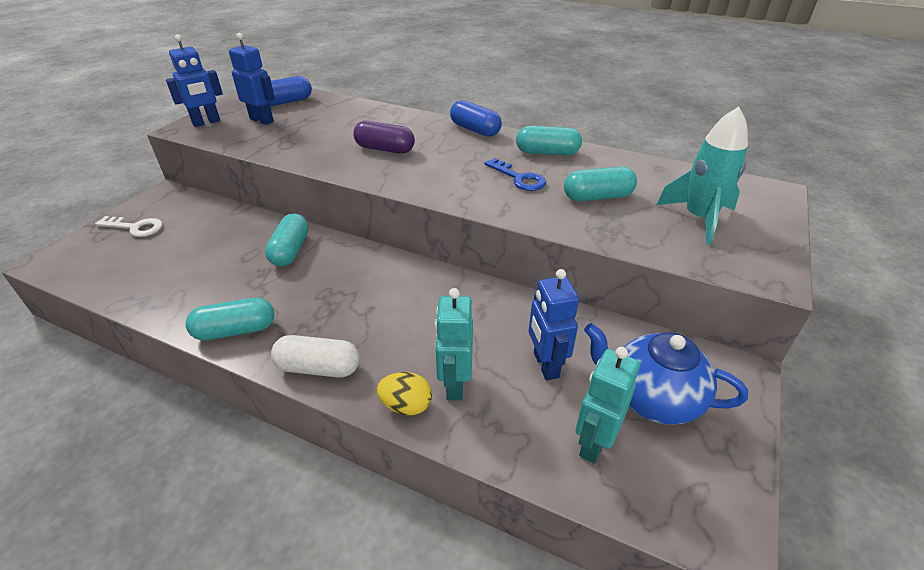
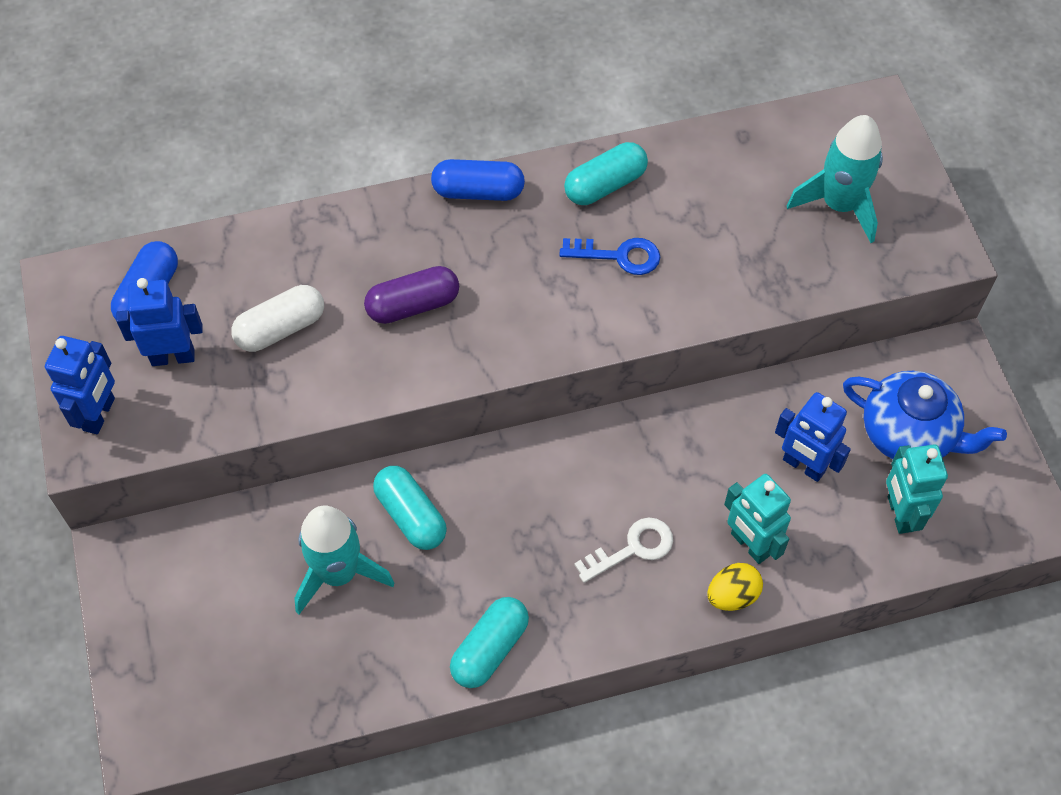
camera: 40 degrees left, 20 degrees up
(135, 227) = (170, 626): white key -> white key (633, 548)
(225, 252) = (338, 573): none -> turquoise rocket
(318, 368) = (618, 621): white capsule -> white capsule (281, 328)
(597, 197) = (723, 234): turquoise capsule -> none
(652, 397) = (909, 434): blue teapot -> blue teapot turned 135 degrees counterclockwise

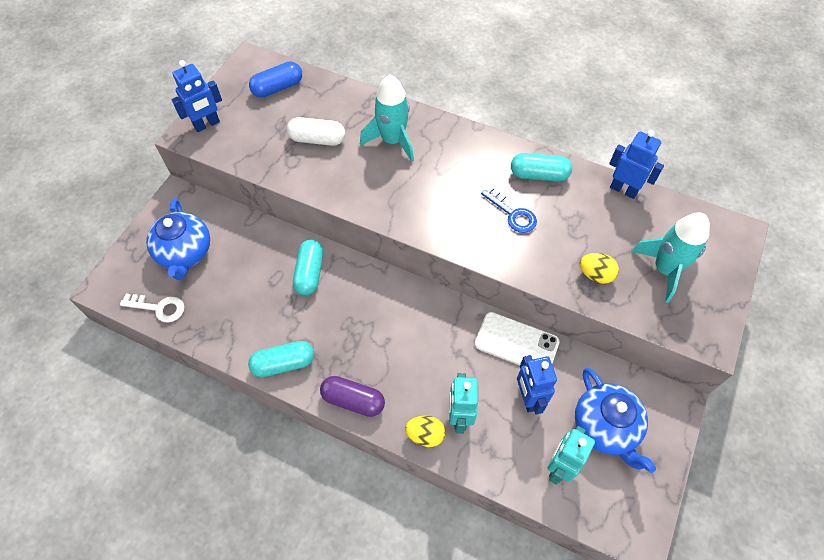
camera: 40 degrees right, 0 degrees up
(173, 357) = (260, 120): blue robot -> blue robot (623, 190)
(213, 617) = (185, 253): none -> blue teapot
(338, 573) = (253, 275): turquoise rocket -> turquoise rocket (392, 140)
(413, 305) = (387, 169): purple capsule -> purple capsule (353, 400)
(478, 191) = (470, 137): blue capsule -> none
(633, 548) = (397, 370): white key -> white key (159, 308)
(736, 412) = (516, 343): none -> white phone
(774, 264) = (595, 275): none -> yellow egg

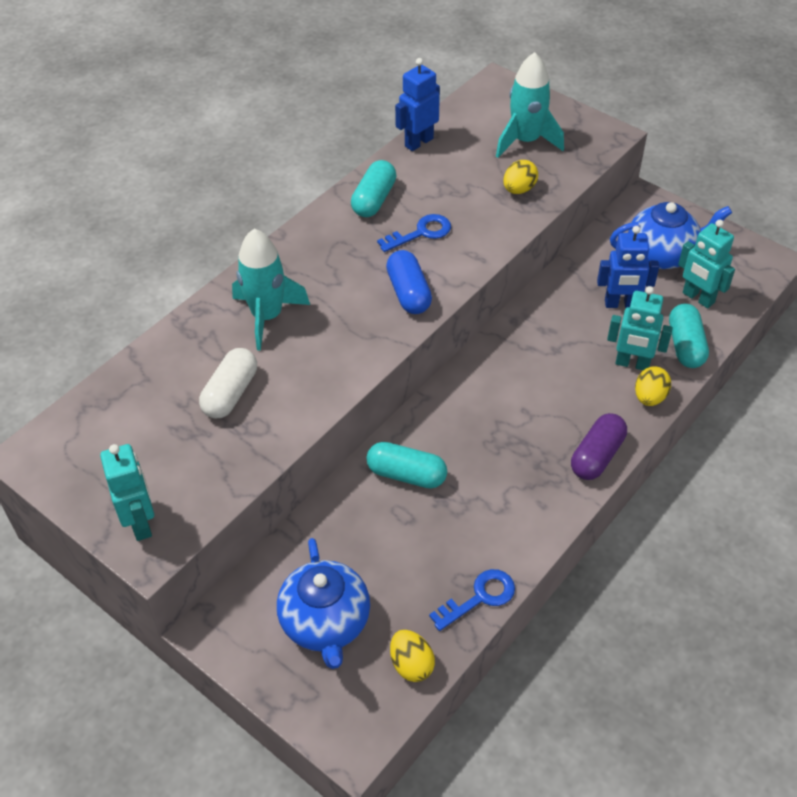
camera: 75 degrees left, 10 degrees down
(159, 308) = (411, 664): white key -> yellow egg
(185, 253) = (326, 623): blue teapot -> blue teapot turned 75 degrees clockwise
(207, 124) = (141, 523): blue robot -> turquoise robot
(213, 339) = (479, 597): none -> blue key
(278, 88) = (108, 426): blue capsule -> blue capsule (409, 293)
(283, 363) = (534, 520): turquoise capsule -> turquoise capsule (685, 345)
(516, 343) = (554, 298): white phone -> none

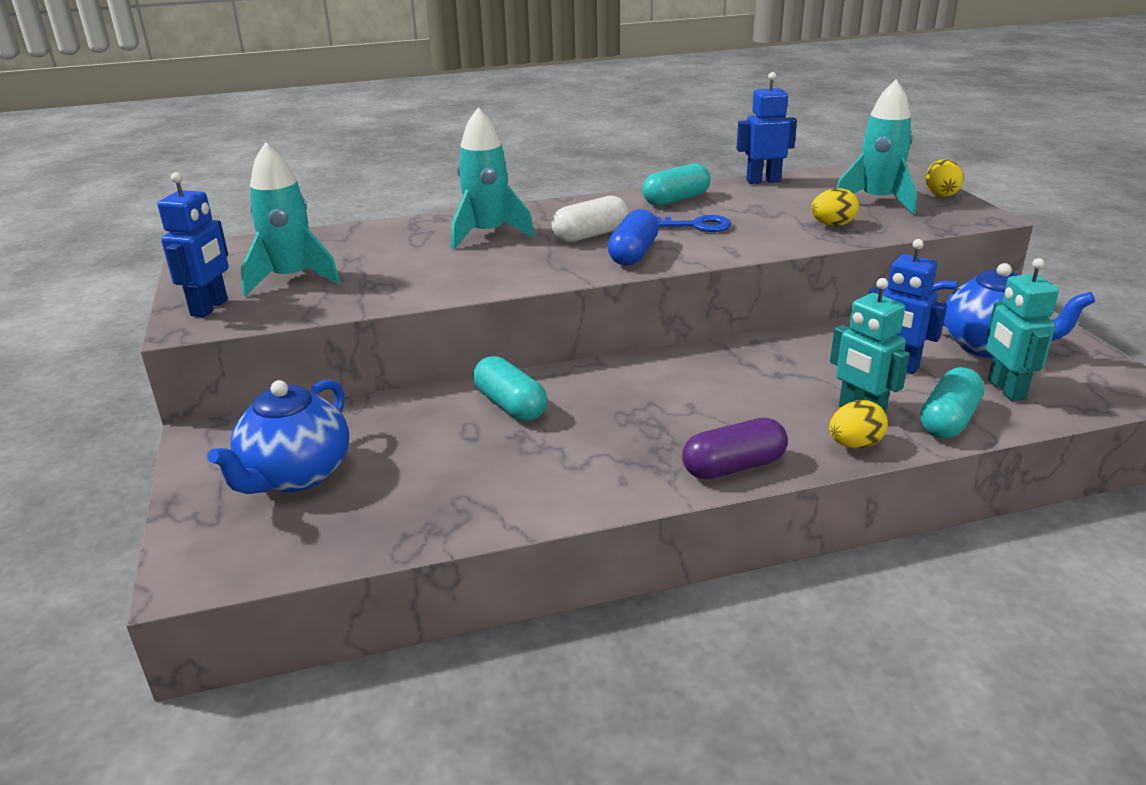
camera: 35 degrees right, 20 degrees down
(141, 523) = (210, 308): turquoise robot -> blue robot
(167, 453) = (292, 279): none -> turquoise rocket
(230, 393) = (392, 264): white capsule -> white capsule (590, 235)
(411, 664) = (325, 543): yellow egg -> yellow egg (940, 194)
(479, 597) = (462, 523): blue key -> none

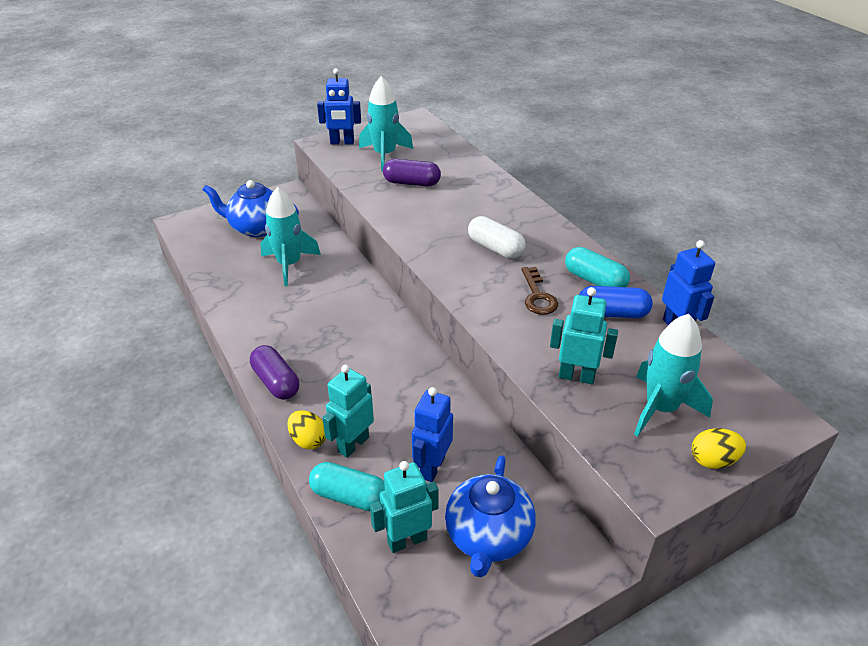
camera: 75 degrees right, 10 degrees up
(394, 267) = (411, 183): none -> purple capsule
(488, 234) = (479, 205): turquoise rocket -> turquoise rocket (289, 265)
(510, 405) = (334, 281): turquoise capsule -> none
(633, 254) = (466, 272): blue capsule -> blue capsule (612, 313)
(695, 226) = (538, 296): blue key -> brown key
(832, 225) = (576, 376): yellow egg -> turquoise robot

